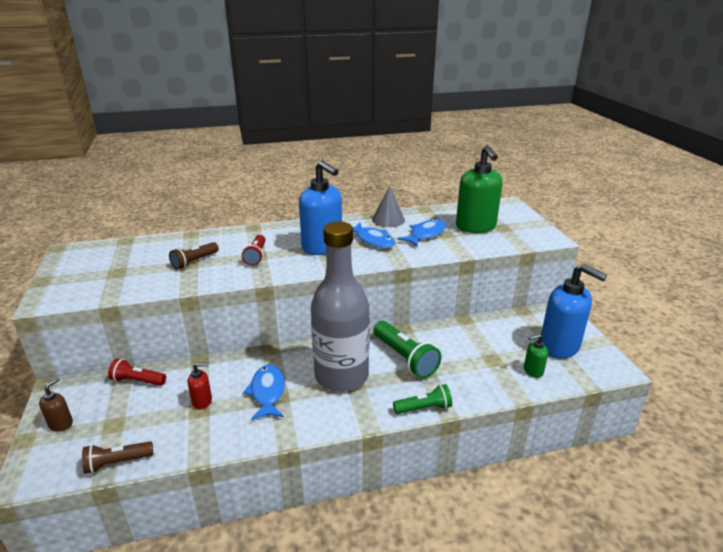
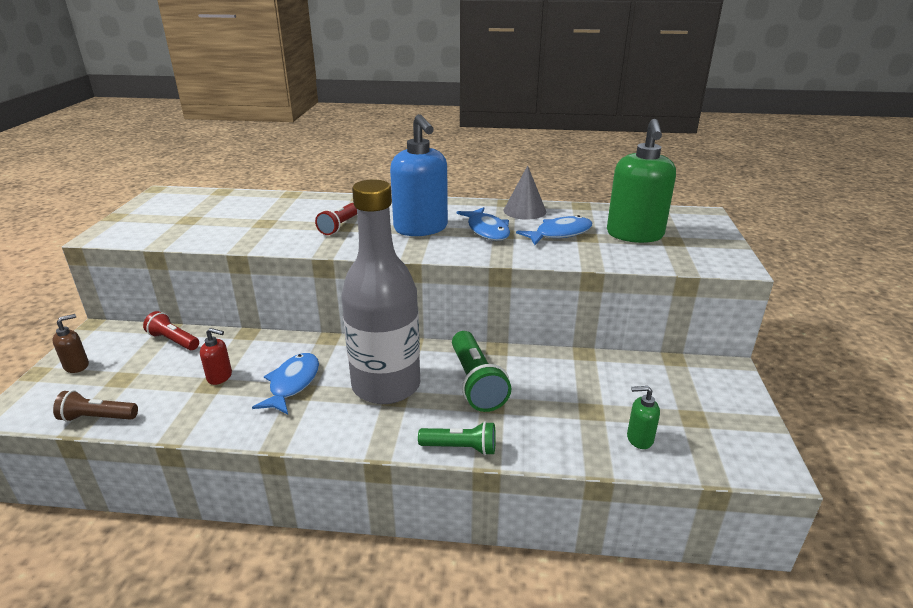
camera: 20 degrees right, 0 degrees up
(194, 262) = (271, 221): brown flashlight -> none
(559, 346) = (700, 416): blue soap dispenser -> none

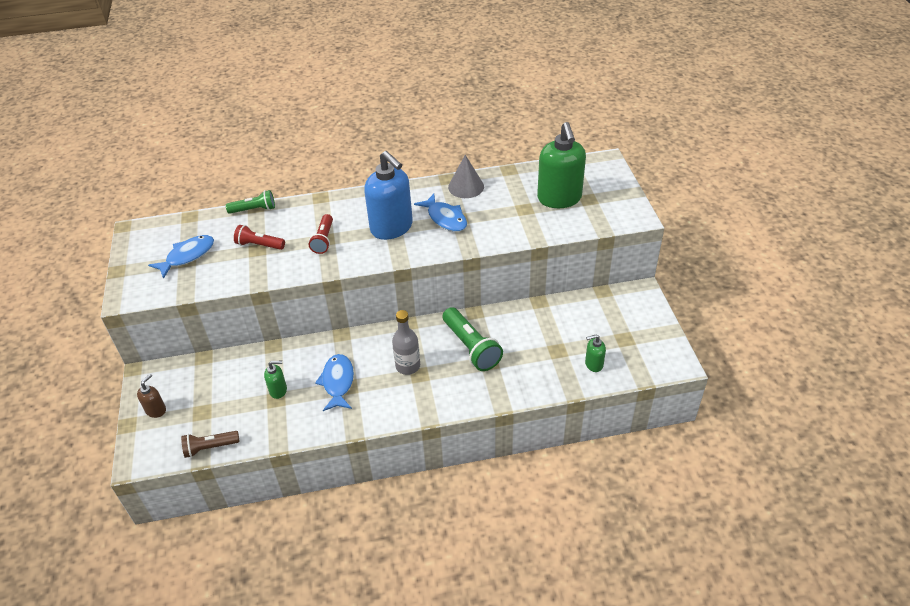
camera: 15 degrees left, 15 degrees up
(173, 340) = (217, 367): red flashlight -> red flashlight (259, 245)
(220, 377) = (278, 390): red soap dispenser -> green soap dispenser
(386, 385) = (408, 366): grey bottle -> grey bottle, size x0.48
(461, 448) = (481, 402): green flashlight -> green flashlight (254, 209)
(559, 234) = (502, 210): blue fish -> blue fish (187, 256)

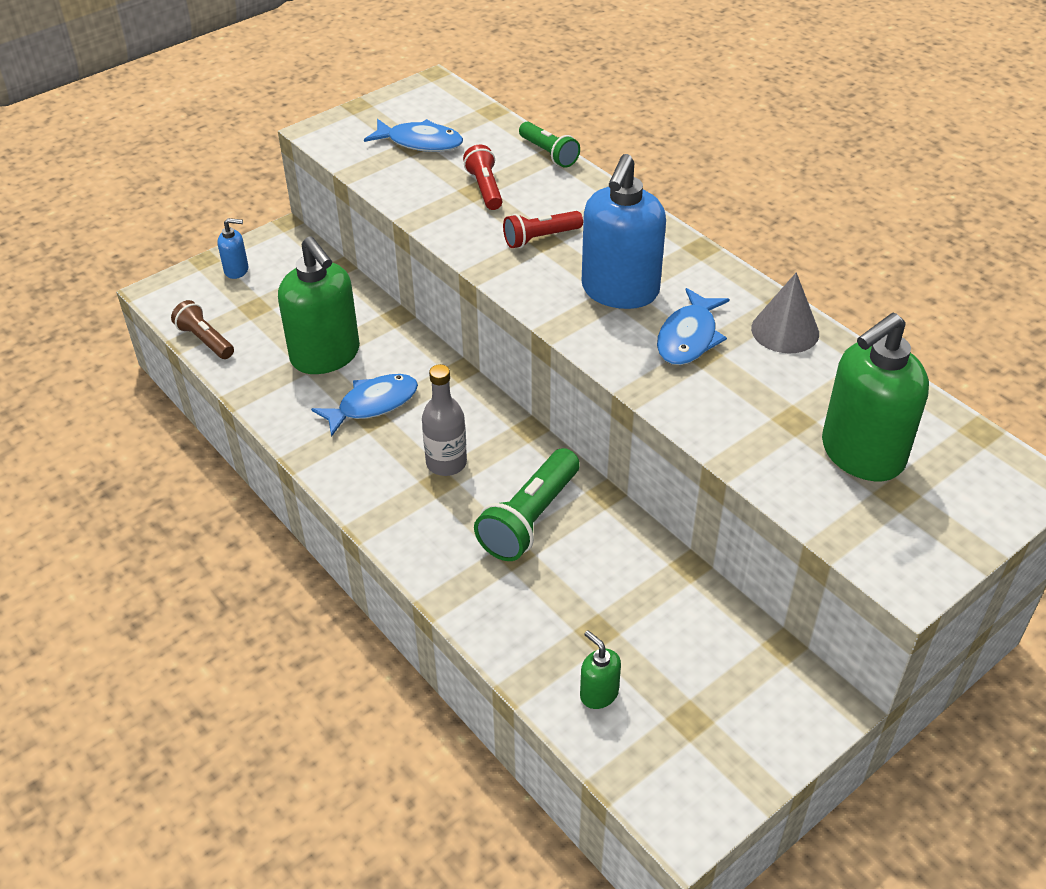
camera: 60 degrees right, 0 degrees up
(156, 410) = (236, 270): brown soap dispenser -> blue soap dispenser
(278, 390) = (326, 356): green soap dispenser -> green soap dispenser, size x2.20

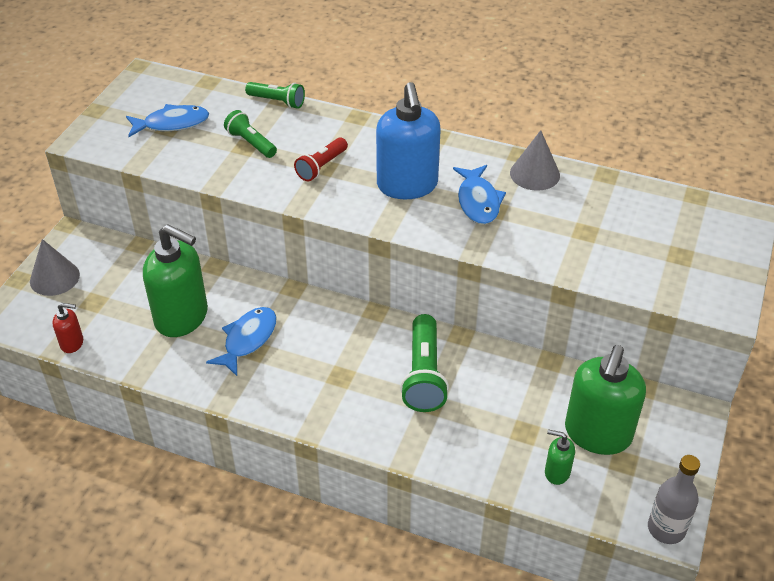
camera: 30 degrees left, 0 degrees up
(205, 340) = (72, 343): brown flashlight -> red soap dispenser
(236, 270) = (54, 278): blue soap dispenser -> grey cone
(446, 463) = (335, 360): grey bottle -> grey bottle (666, 529)
(485, 188) = (251, 143): red flashlight -> green flashlight
(861, 454) = (641, 238): green soap dispenser -> green soap dispenser (597, 434)

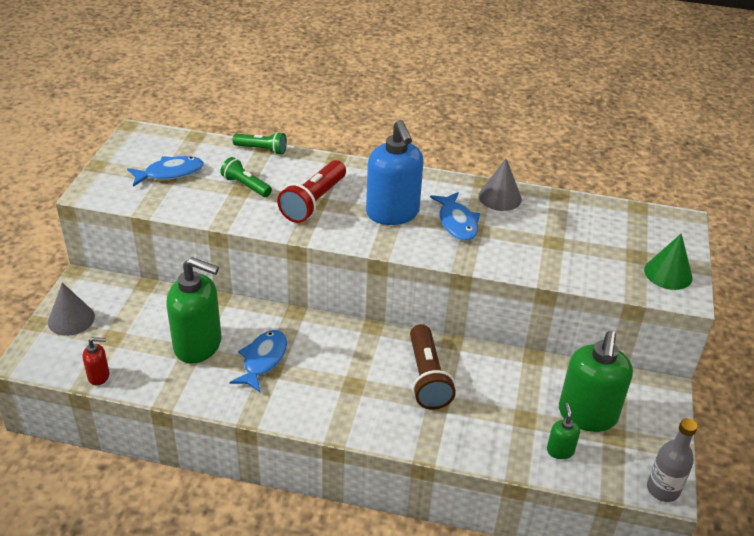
camera: 10 degrees left, 5 degrees down
(321, 167) = (313, 202): red flashlight -> red flashlight, size x1.60
(424, 375) = (427, 378): green flashlight -> brown flashlight
(556, 472) = (560, 450): green soap dispenser -> green soap dispenser turned 75 degrees clockwise
(712, 279) = (668, 273): none -> green cone

